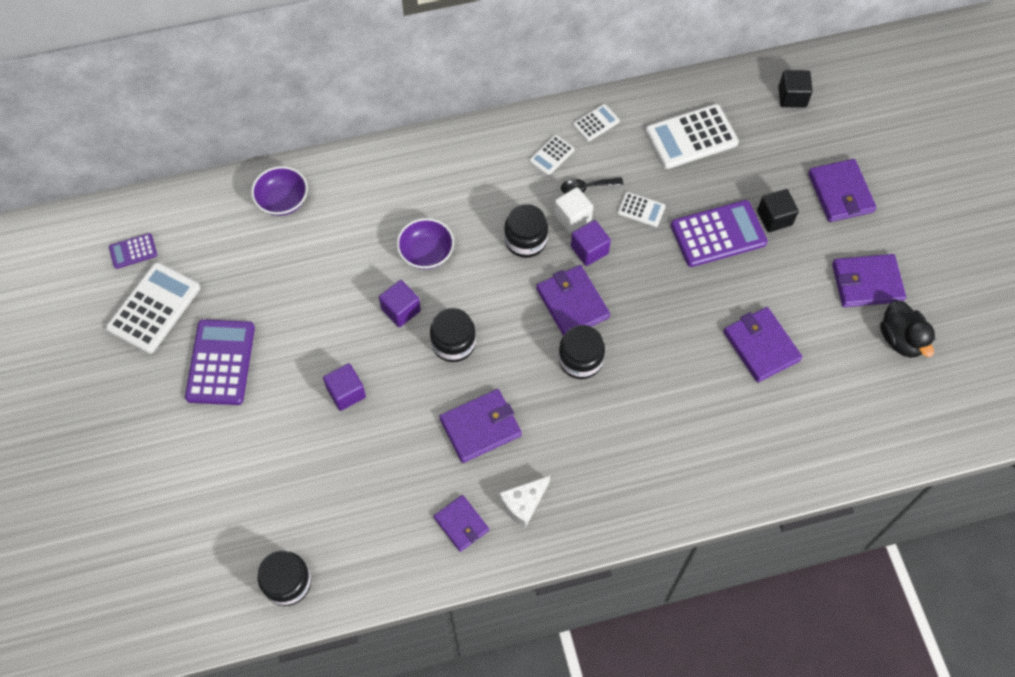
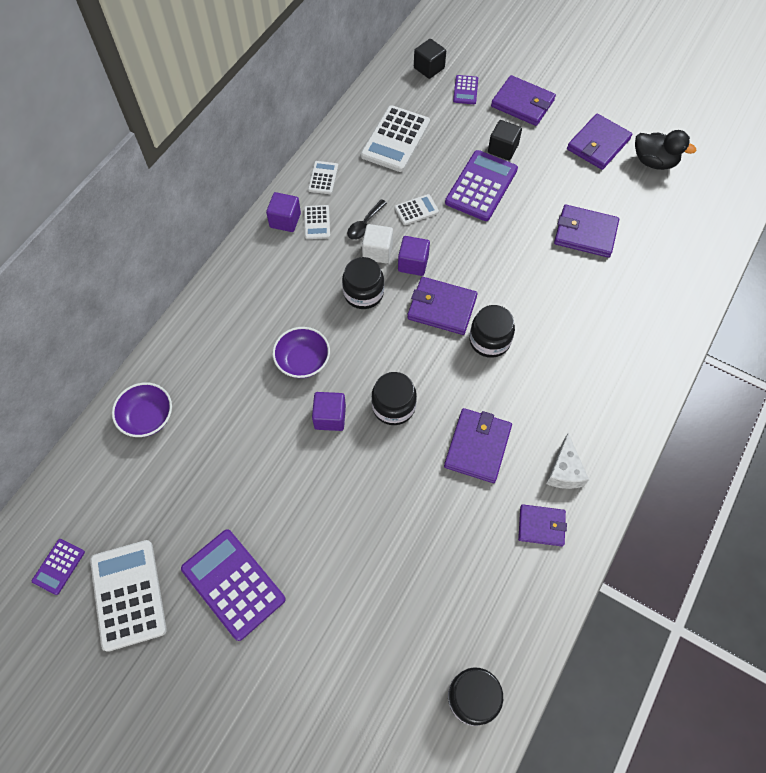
camera: 45 degrees left, 0 degrees up
(346, 393) = (357, 513): purple cube -> purple cube (285, 220)
(802, 141) = (465, 90): none -> purple calculator

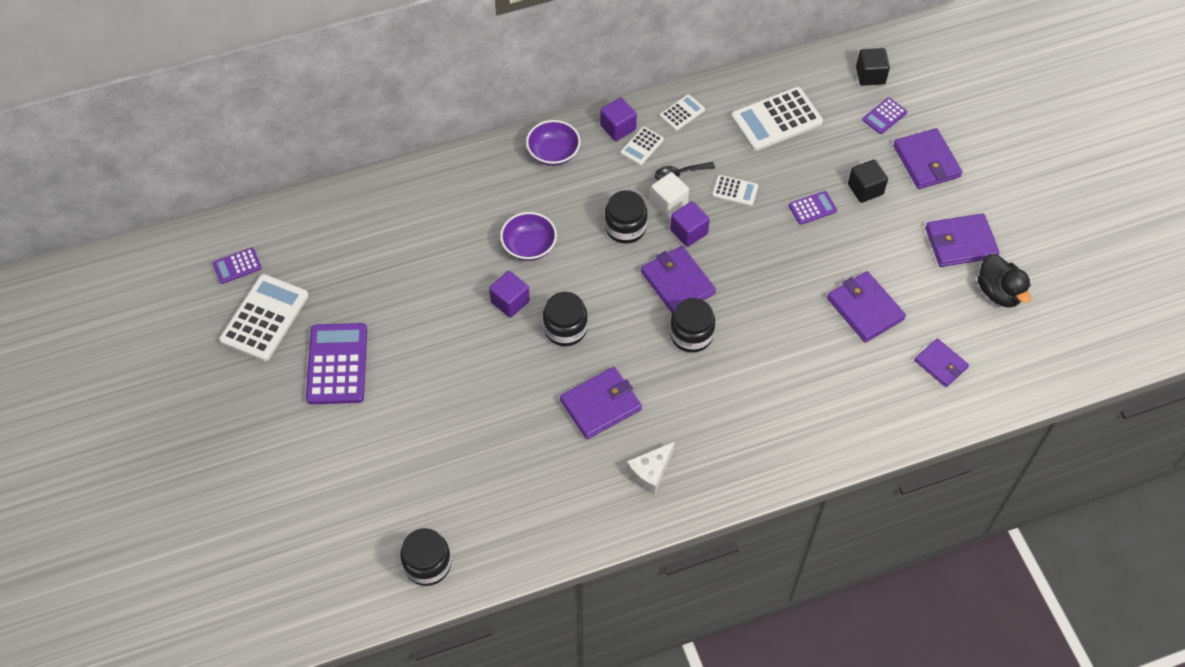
camera: 40 degrees right, 5 degrees down
(147, 417) = (381, 207): purple bowl -> purple bowl (553, 153)
(481, 186) = (812, 208): purple calculator -> purple calculator, size x0.51
(541, 526) = (592, 496): purple wallet -> purple wallet (940, 364)

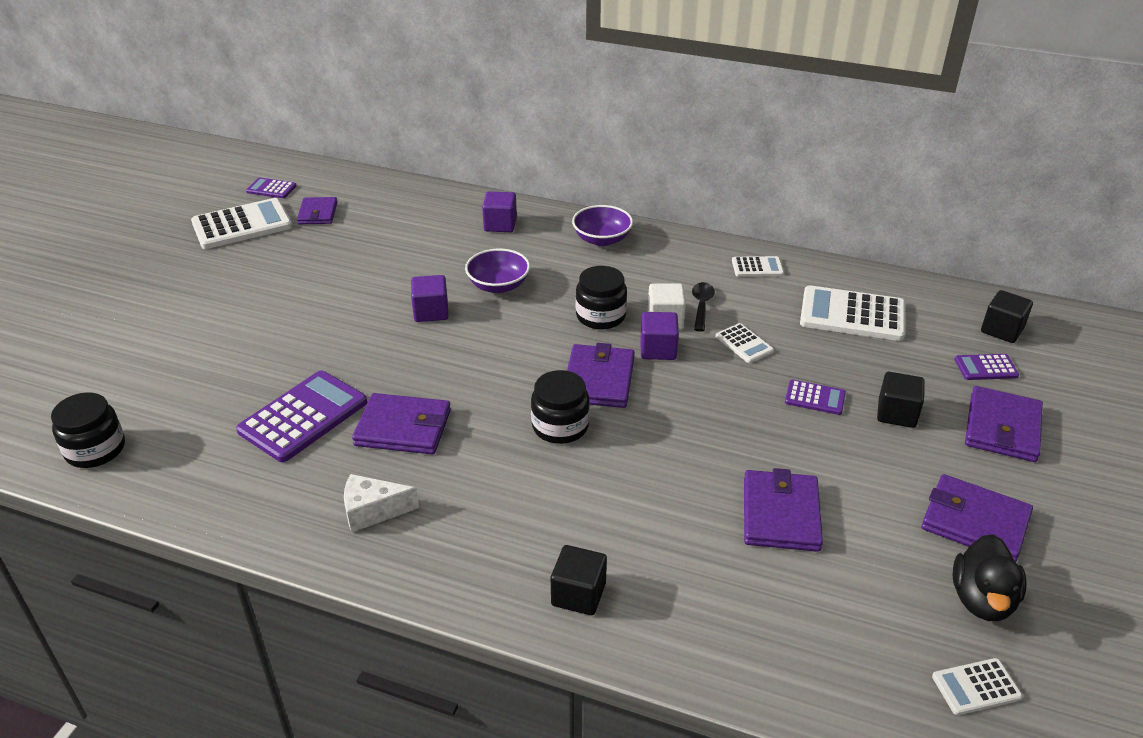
camera: 40 degrees right, 20 degrees down
(337, 364) = (245, 277): purple calculator -> purple calculator (303, 417)
(565, 329) = (450, 355): black jar -> none
(618, 127) = (682, 250): purple cube -> purple cube (500, 224)
(642, 146) = (689, 271): white calculator -> white calculator (976, 687)
(679, 174) = (701, 306): black spoon -> black spoon turned 75 degrees clockwise
(812, 437) = (578, 594): none -> black cube
(940, 364) = (822, 625): purple wallet -> purple wallet (317, 213)

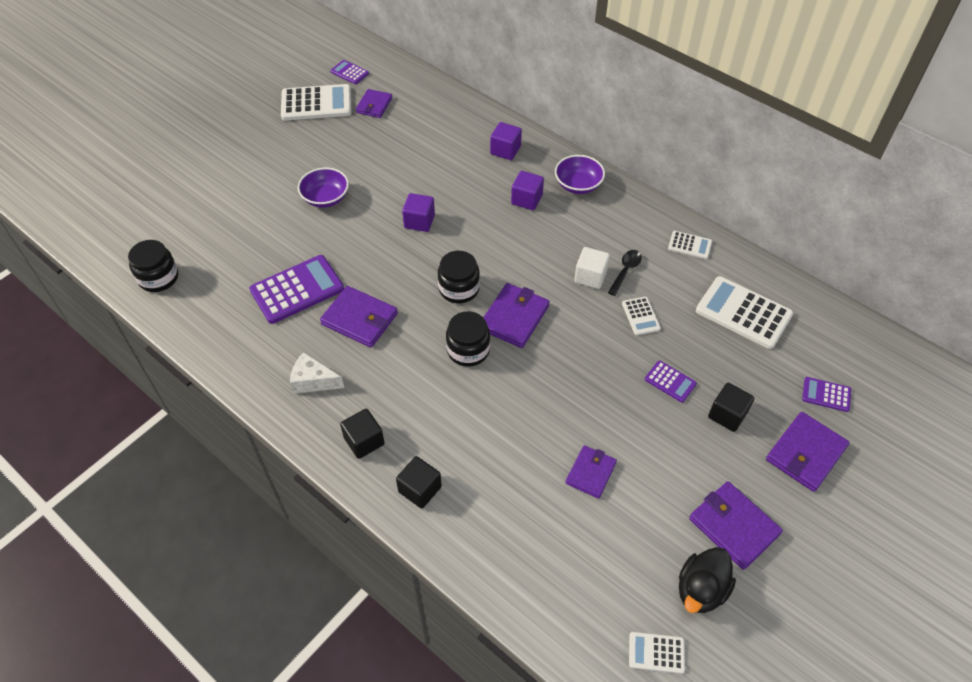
camera: 20 degrees right, 15 degrees up
(498, 285) = (479, 210): purple bowl -> purple bowl (325, 198)
(600, 316) = (542, 259): black jar -> black jar (459, 289)
(658, 349) = (571, 303): purple cube -> purple cube (526, 199)
(781, 514) = (590, 473): purple wallet -> purple wallet, size x0.66
(1002, 330) = (862, 363): black cube -> black cube (364, 441)

